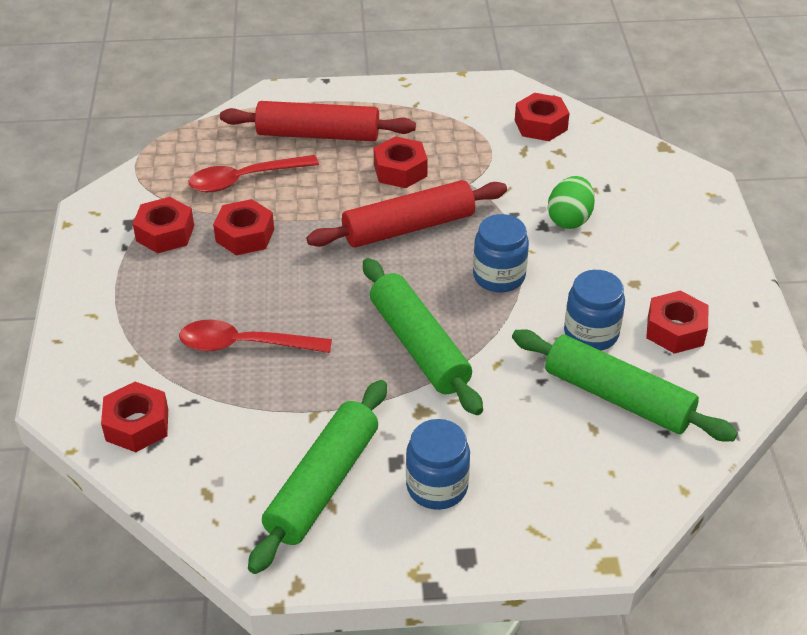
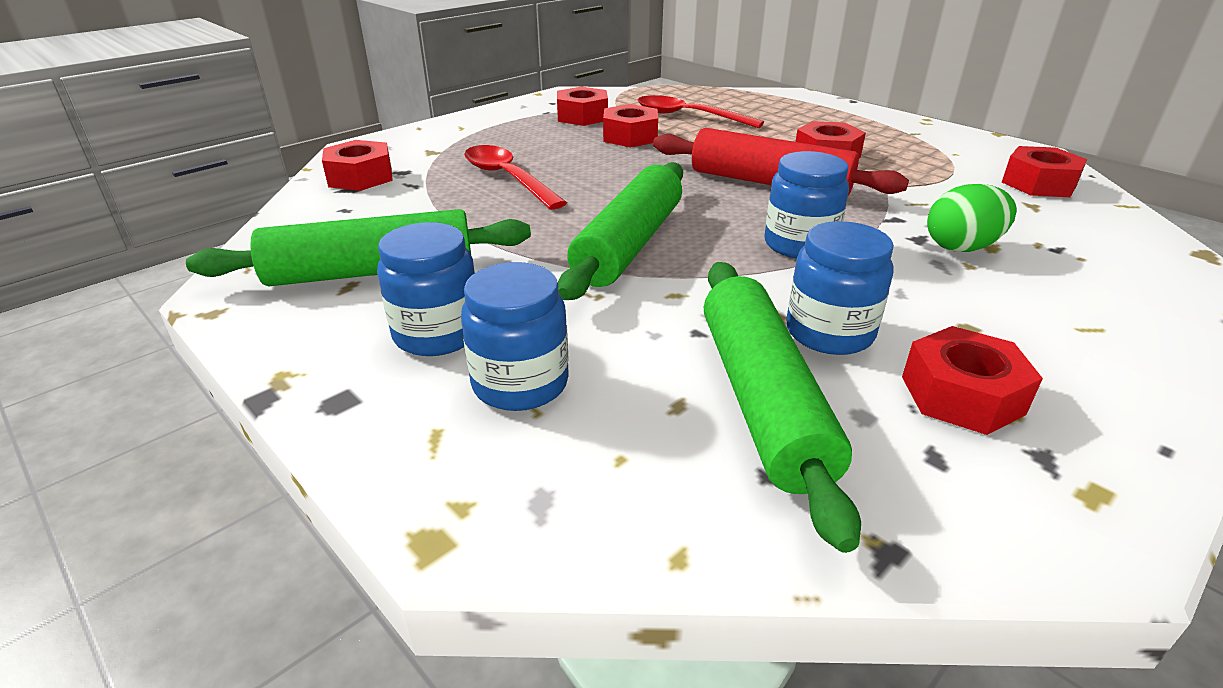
camera: 50 degrees right, 10 degrees down
(318, 135) = (791, 118): red rolling pin -> none
(520, 476) = (520, 383): none -> blue jar

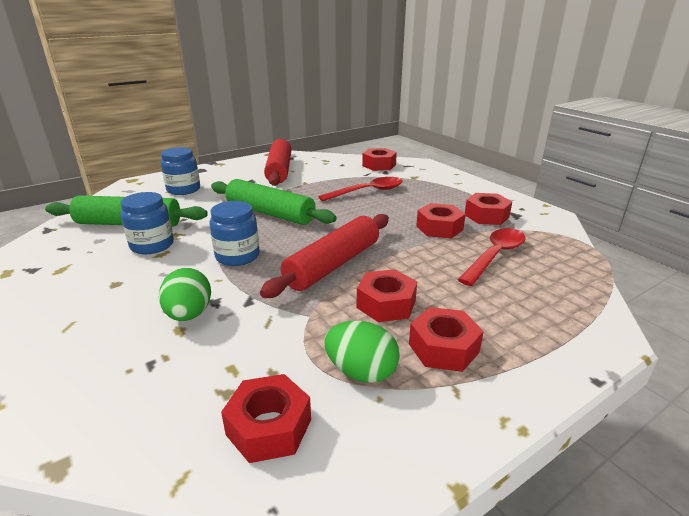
camera: 100 degrees right, 5 degrees down
(372, 272) = (279, 170): green rolling pin -> red rolling pin
(437, 334) = (225, 179): blue jar -> none
(936, 160) = (361, 372): none -> green egg
(962, 395) = (80, 263): red nut -> red nut (443, 348)

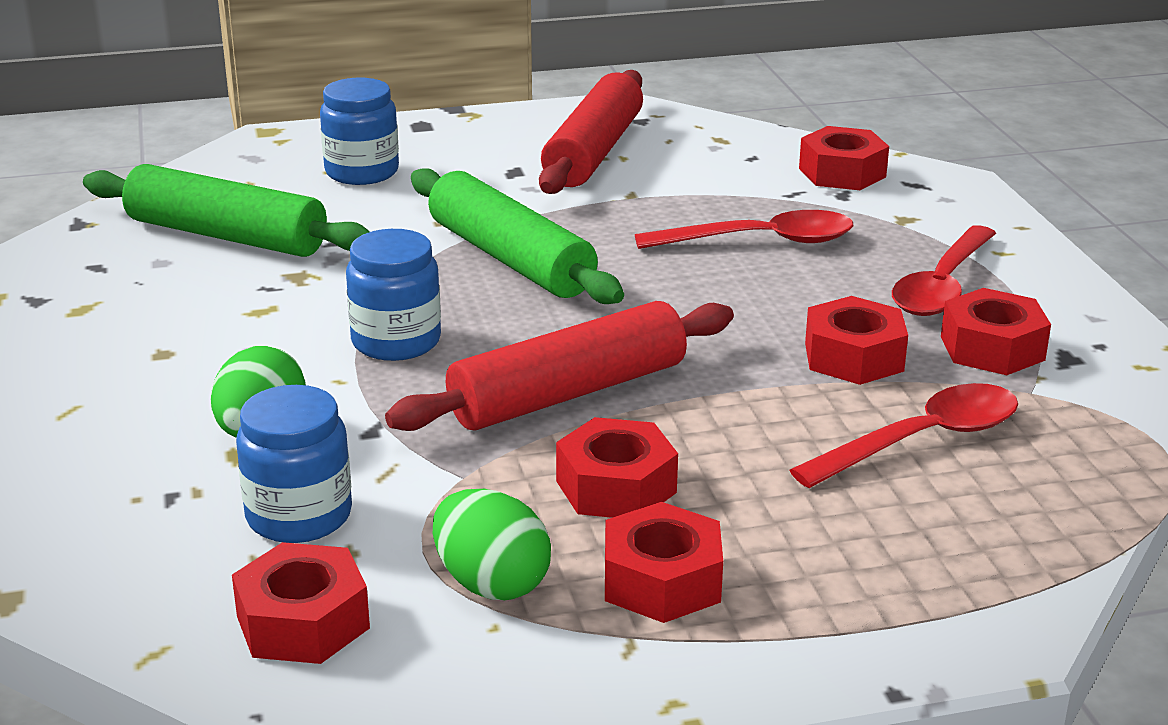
camera: 20 degrees right, 0 degrees up
(152, 245) = (251, 290): blue jar -> blue jar (299, 516)
(448, 197) = (942, 286): none -> red spoon

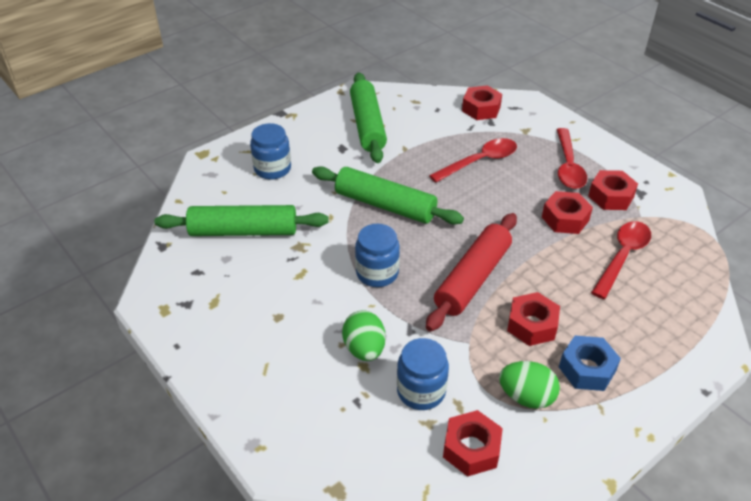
camera: 25 degrees left, 15 degrees up
(593, 152) = (367, 125): red rolling pin -> green rolling pin
(661, 581) = (587, 369): red nut -> blue nut

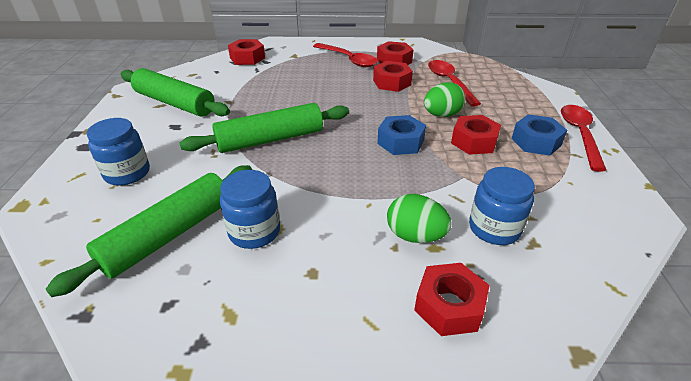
camera: 50 degrees left, 5 degrees down
(377, 273) = (337, 182): blue jar -> blue jar (254, 231)
(471, 449) = (579, 234): red nut -> red nut (449, 306)
(472, 278) = (400, 142): red rolling pin -> blue nut
(479, 161) = (293, 82): red spoon -> red spoon (579, 135)
(526, 397) = (542, 179): green egg -> green egg (442, 115)

